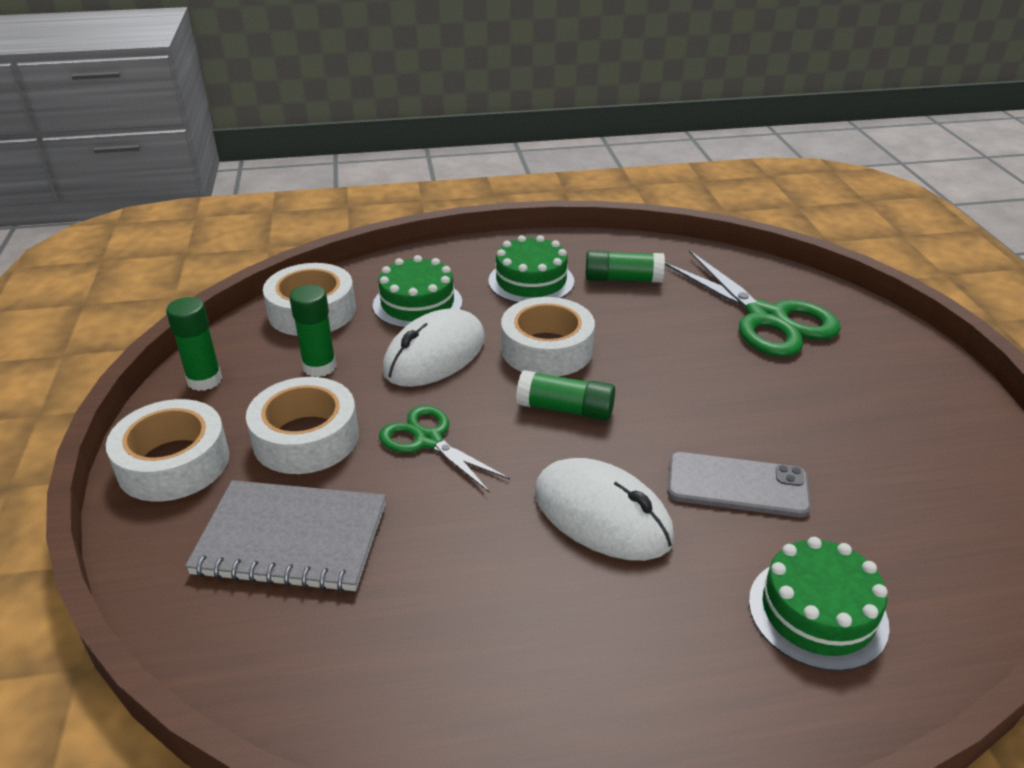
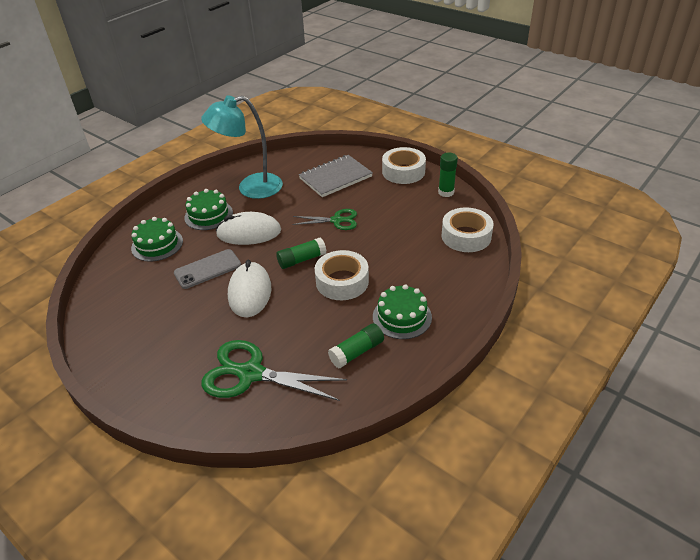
camera: 140 degrees right, 5 degrees up
(306, 438) = (378, 198): white tape -> none
(319, 367) = (418, 219): green glue stick -> none
(417, 303) = (432, 268): green cake -> green cake (208, 215)
(435, 355) = (384, 250): white mouse -> white mouse (250, 292)
(484, 646) = (250, 188): none -> turquoise lamp

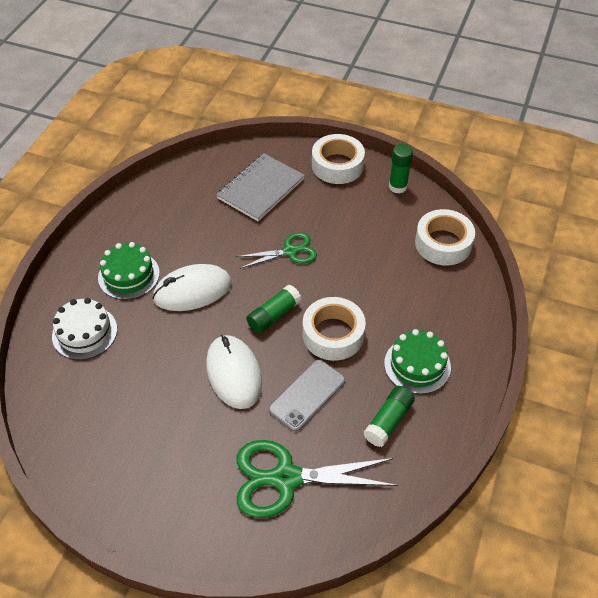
camera: 20 degrees left, 10 degrees up
(157, 244) = (84, 332): green cake -> white cake
(207, 269) = (167, 353): grey phone -> grey phone (307, 395)
(250, 188) = (162, 224): turquoise lamp -> none

